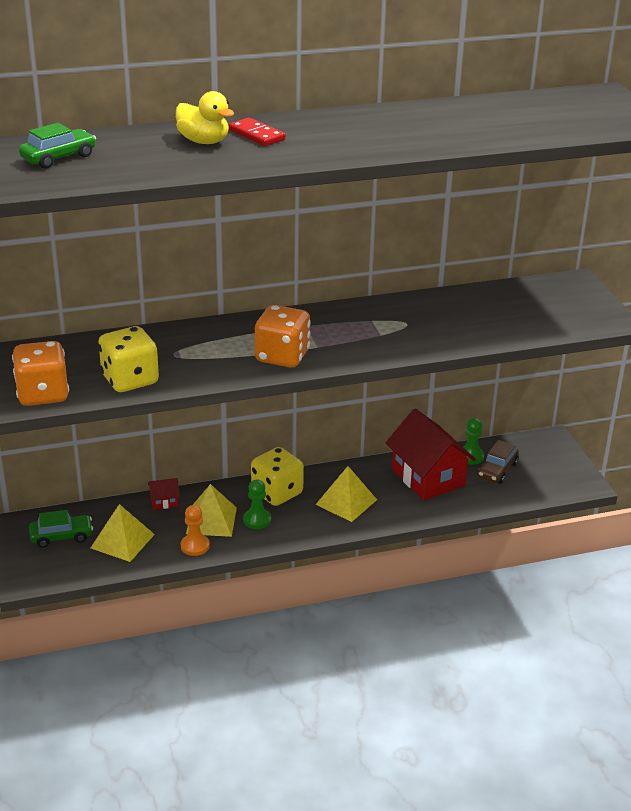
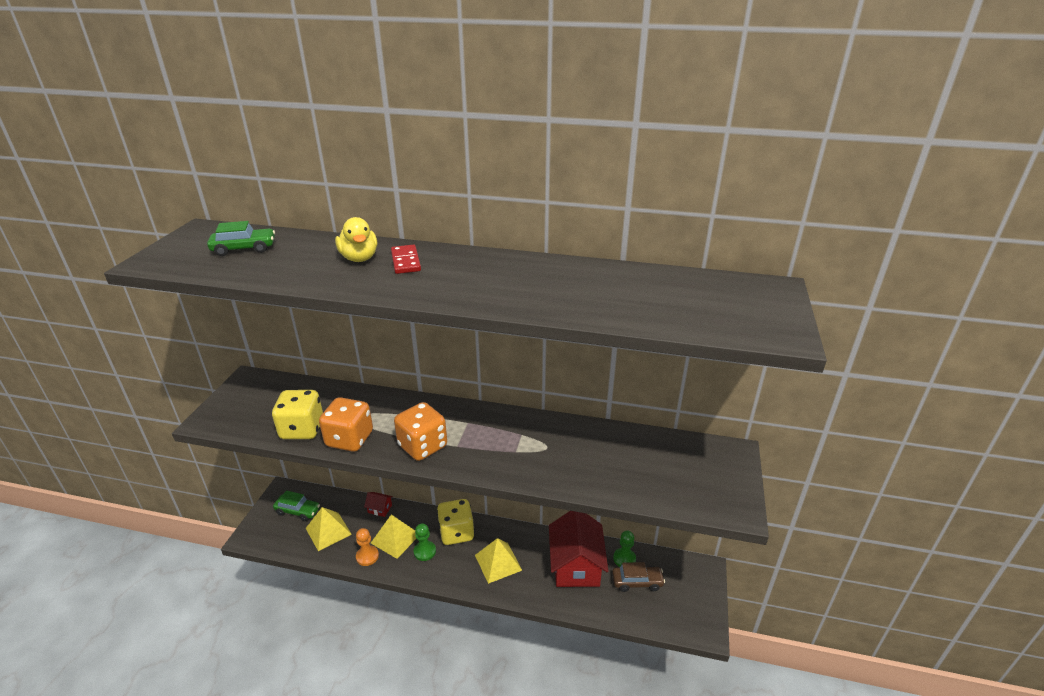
camera: 30 degrees right, 0 degrees up
(43, 394) = (239, 421): orange dice -> orange dice (349, 439)
(497, 470) = (637, 582): brown car -> brown car turned 150 degrees counterclockwise

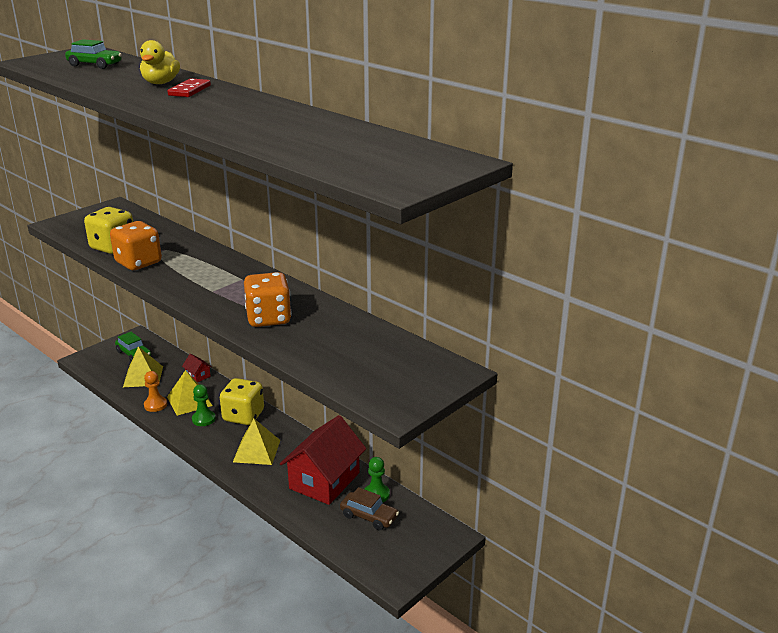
camera: 30 degrees right, 5 degrees down
(422, 446) = (186, 283): orange dice -> orange dice (268, 318)

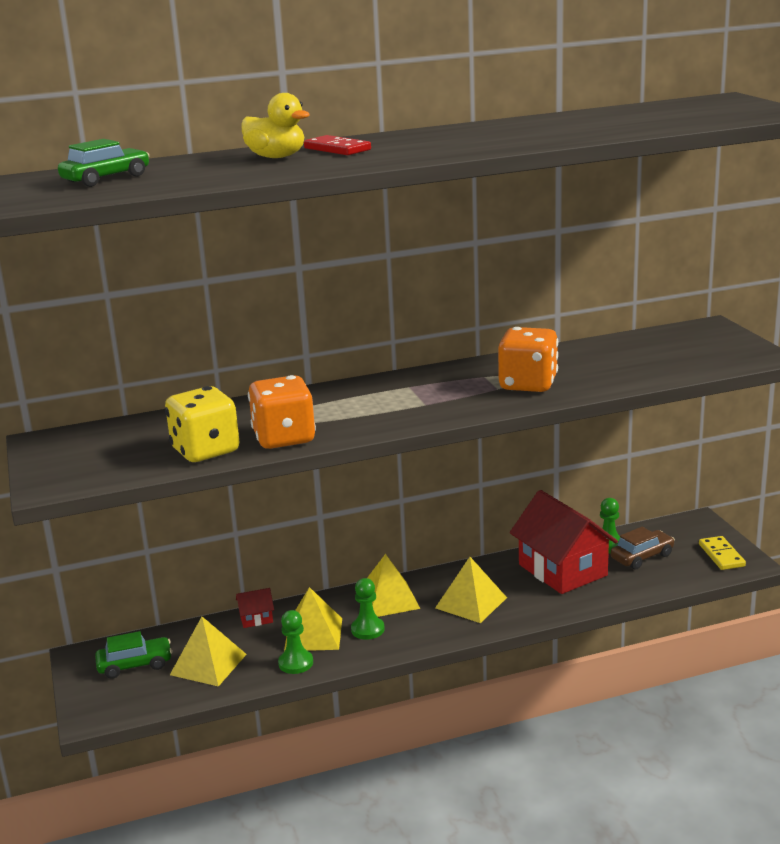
camera: 60 degrees left, 5 degrees down
(155, 405) = (296, 663): orange pawn -> green pawn
(243, 416) = (388, 599): yellow dice -> yellow pyramid
(399, 561) = (721, 555): none -> yellow domino

